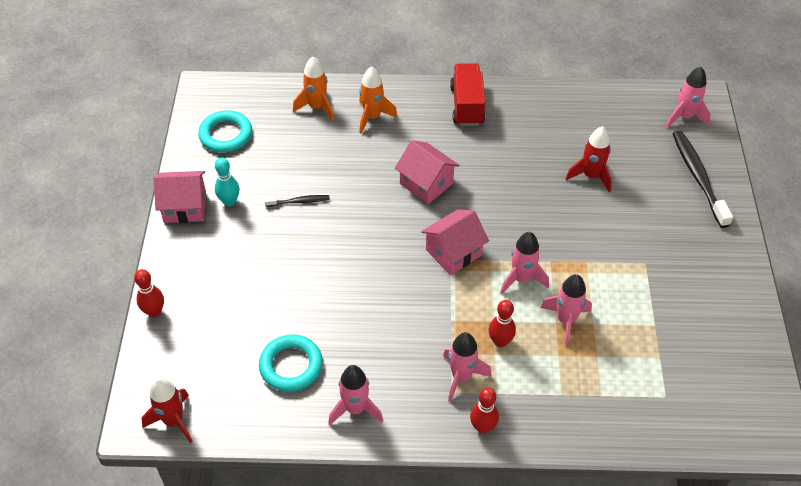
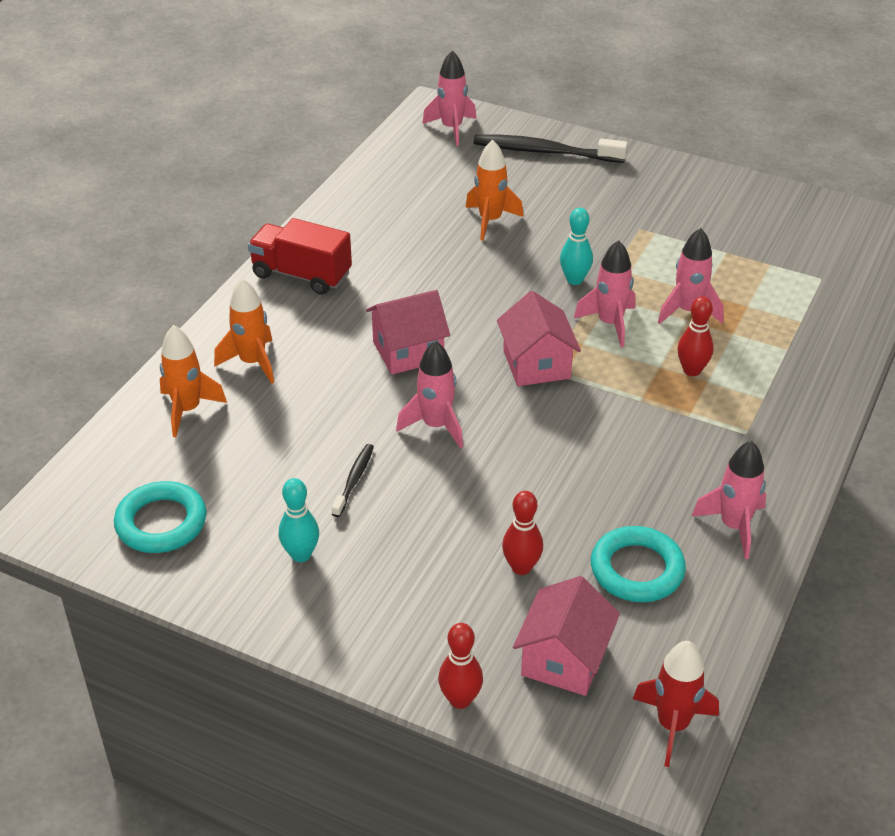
camera: 65 degrees left, 10 degrees down
(185, 207) = (275, 610): pink house -> pink house (564, 659)
(461, 377) = (728, 418): pink rocket -> pink rocket (436, 426)
(482, 427) = (806, 424): red bowling pin -> red bowling pin (521, 567)
(557, 244) = (574, 280): none -> turquoise bowling pin
(591, 176) = (490, 221): red rocket -> orange rocket

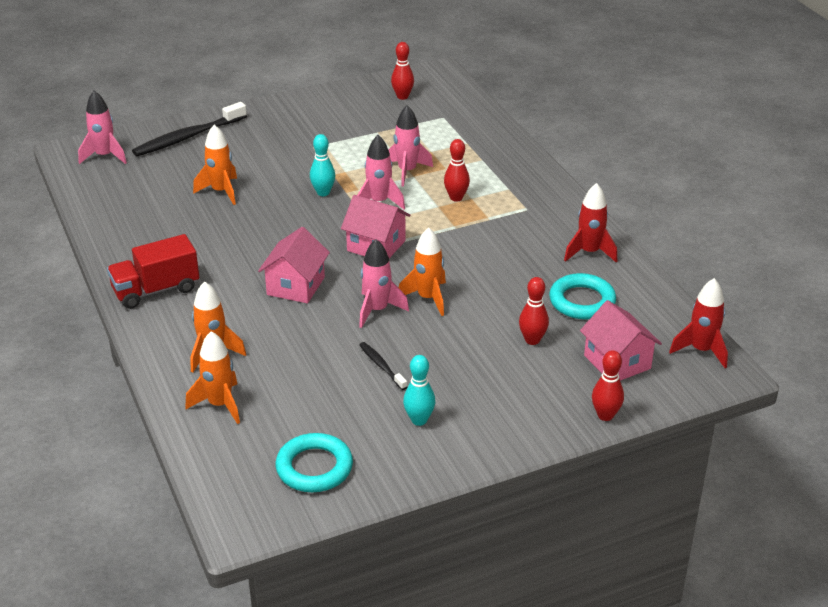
camera: 50 degrees left, 5 degrees down
(497, 449) = (428, 298): none -> orange rocket
(734, 526) = (589, 252): pink rocket -> red rocket
(813, 231) = (402, 96): none -> red bowling pin

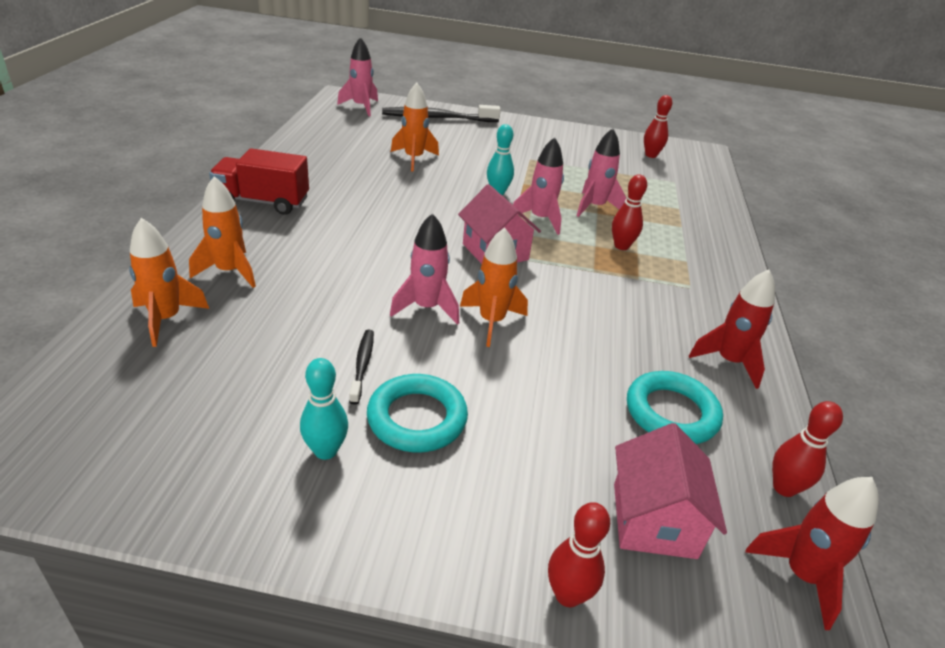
camera: 30 degrees right, 0 degrees up
(296, 286) = (379, 251): pink house -> none
(314, 467) = (148, 439): turquoise ring -> turquoise ring (417, 418)
(532, 340) = (564, 427): red bowling pin -> red bowling pin (784, 488)

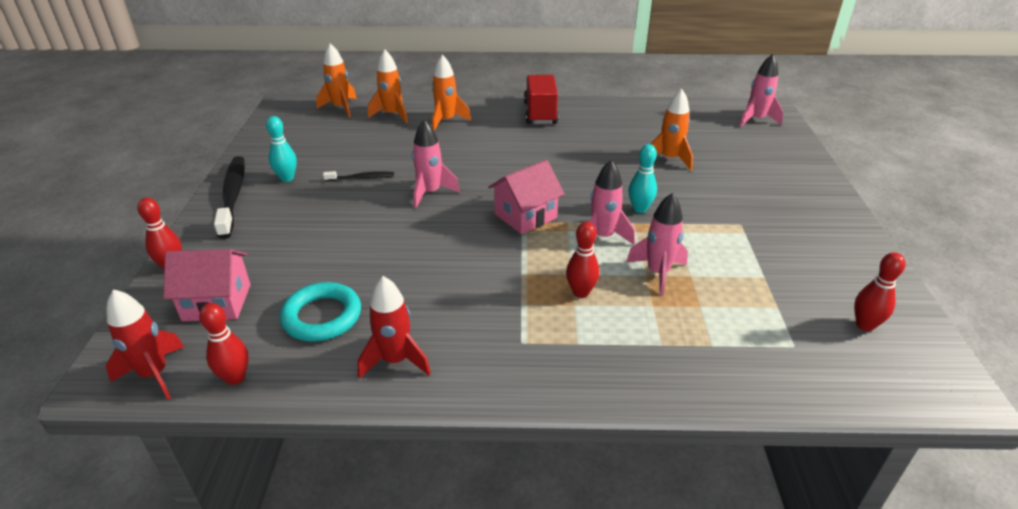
camera: 85 degrees right, 0 degrees up
(417, 418) = (313, 203): turquoise ring -> none
(437, 118) = (781, 160): black toothbrush -> black toothbrush (233, 196)
(492, 321) = (421, 222): orange rocket -> orange rocket (341, 108)

